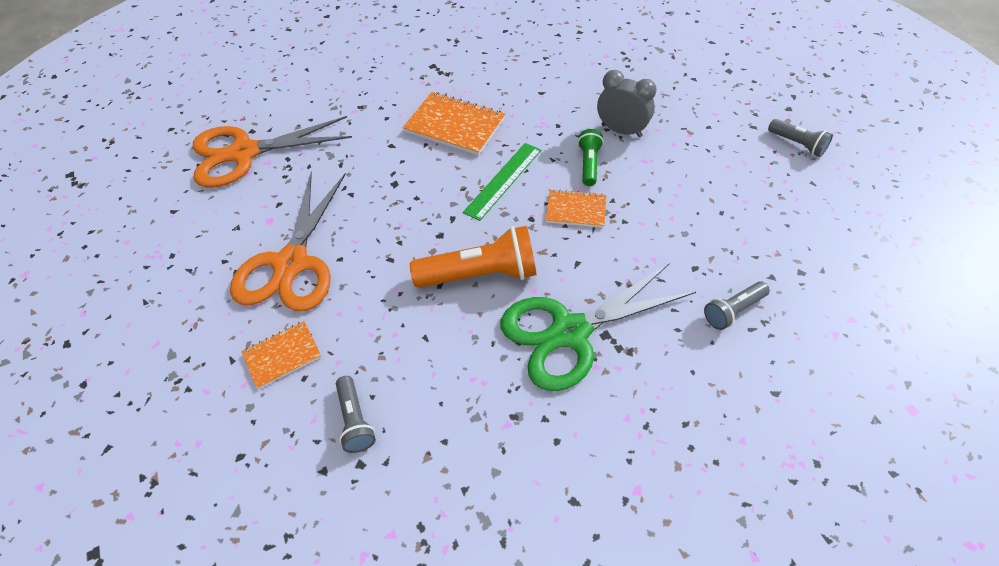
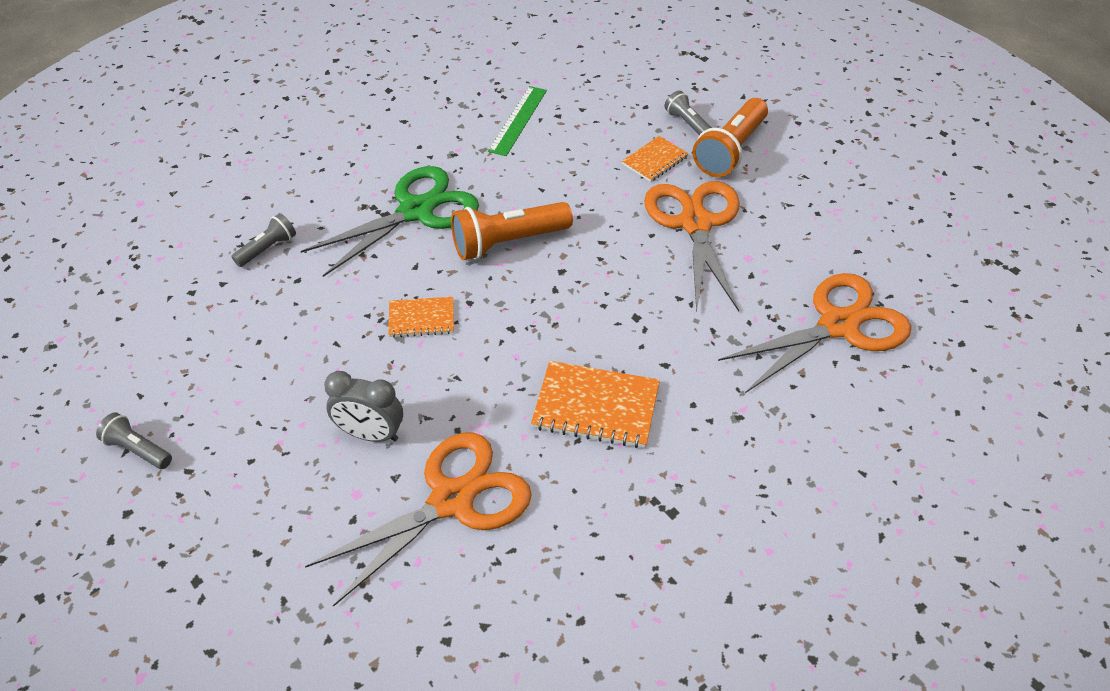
camera: 165 degrees right, 5 degrees down
(191, 353) = (730, 150): none -> orange flashlight
(355, 420) = (573, 134): grey flashlight -> grey flashlight (688, 124)
(503, 180) = (510, 340): green ruler -> green ruler (518, 120)
(567, 88) = (452, 500): none -> orange scissors
(589, 164) = (411, 377): green flashlight -> none

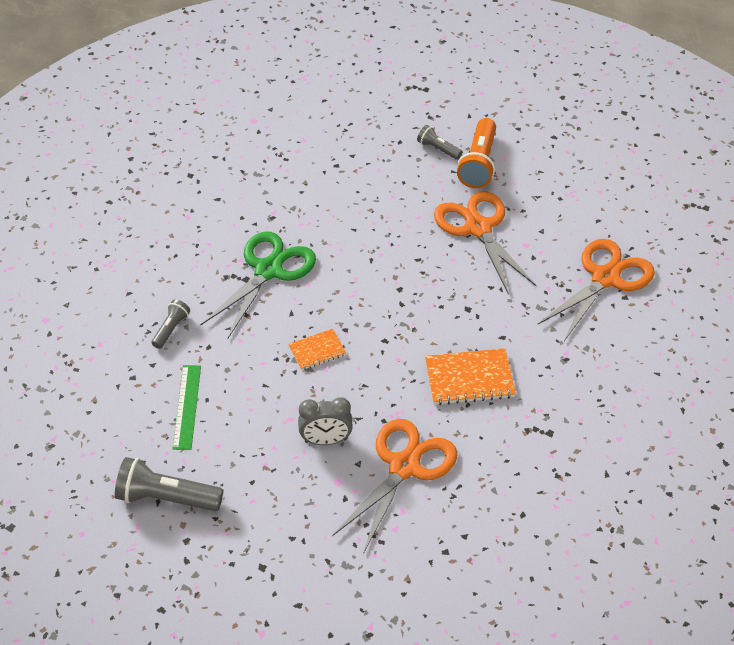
camera: 20 degrees left, 0 degrees up
(138, 450) = (166, 498): grey flashlight -> grey flashlight, size x1.81
(508, 242) = (350, 277): orange flashlight -> none
(518, 120) = (307, 177): green ruler -> green ruler (187, 406)
(654, 160) = (427, 185): orange notebook -> none

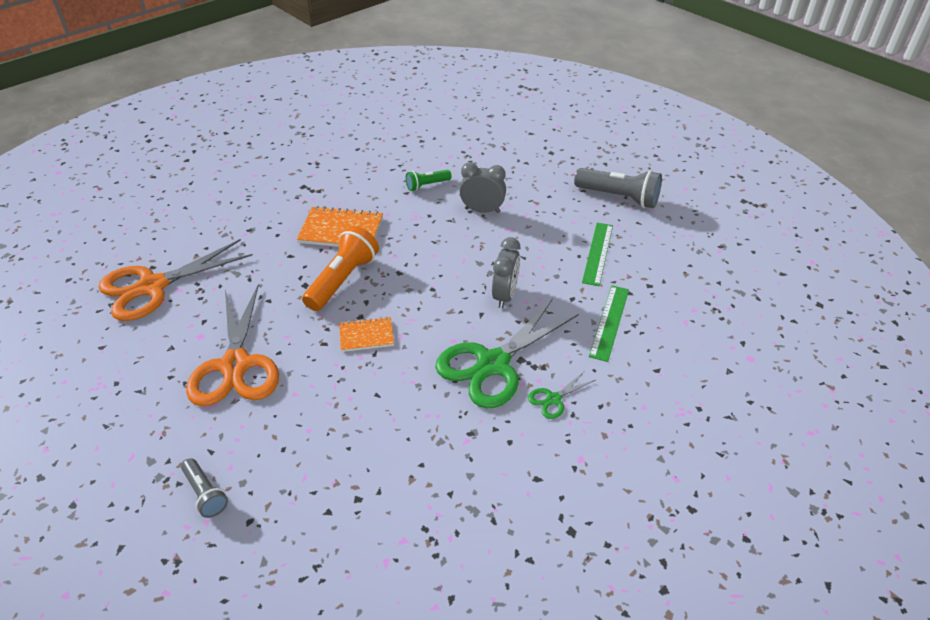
camera: 165 degrees left, 5 degrees down
(171, 329) = (609, 322): grey flashlight -> green ruler
(213, 253) = (553, 399): none -> green scissors
(273, 336) = (505, 296): none -> grey clock
(317, 350) = (466, 275): orange notebook -> orange notebook (366, 335)
(404, 467) = (427, 185): orange scissors -> green flashlight
(479, 163) = (170, 455): orange flashlight -> orange flashlight (343, 280)

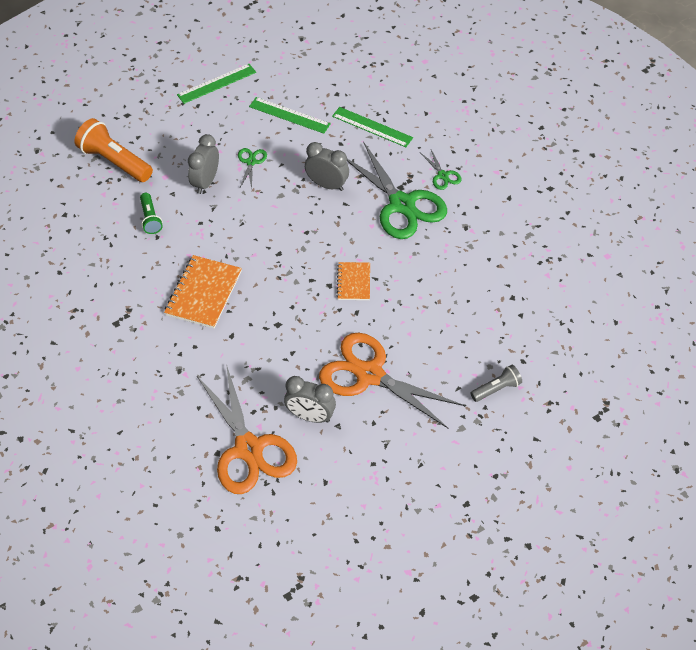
camera: 80 degrees left, 10 degrees up
(185, 325) = (310, 416): none -> grey clock
(235, 365) = (369, 375): orange scissors -> orange scissors turned 150 degrees counterclockwise
(343, 280) = (278, 295): orange flashlight -> orange flashlight (114, 161)
(519, 236) = (251, 162): none -> green scissors
(619, 197) = (216, 83): grey flashlight -> green ruler

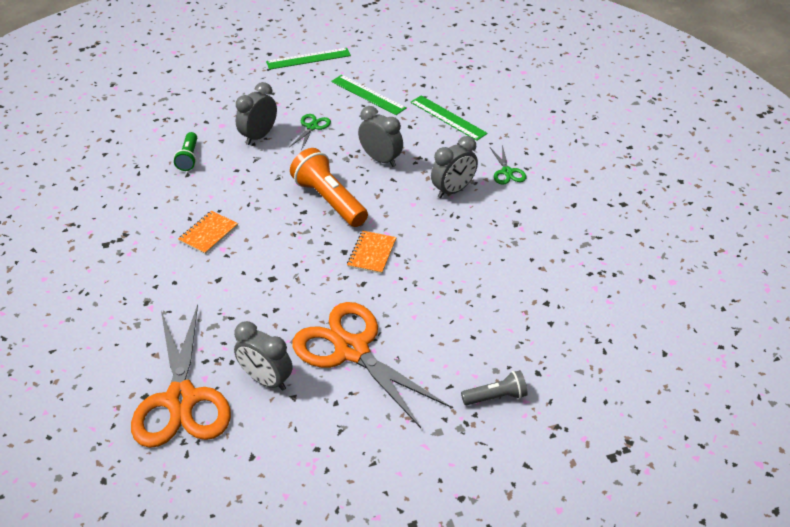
camera: 15 degrees right, 10 degrees down
(114, 161) = (179, 105): orange flashlight -> orange flashlight (329, 200)
(203, 293) = (208, 234): orange notebook -> orange notebook, size x0.60
(402, 204) = (453, 190): green scissors -> grey clock

